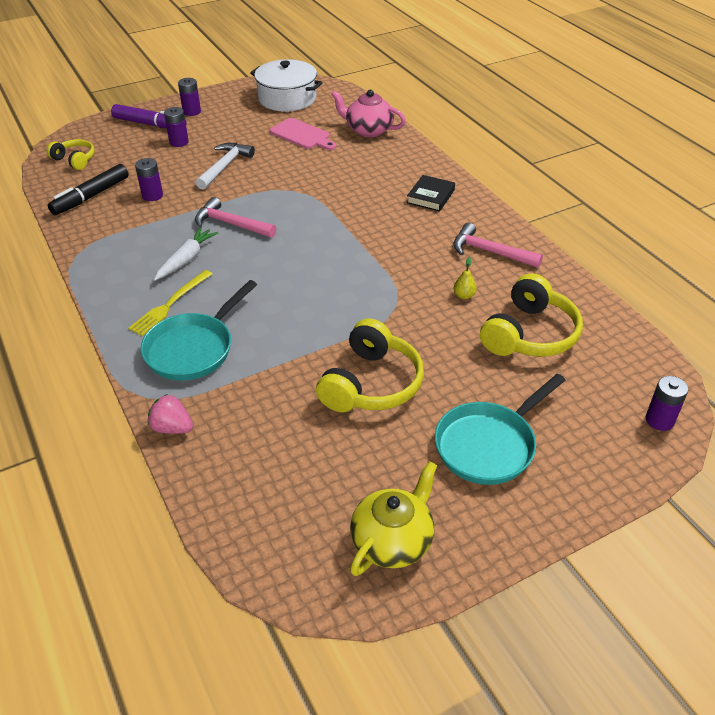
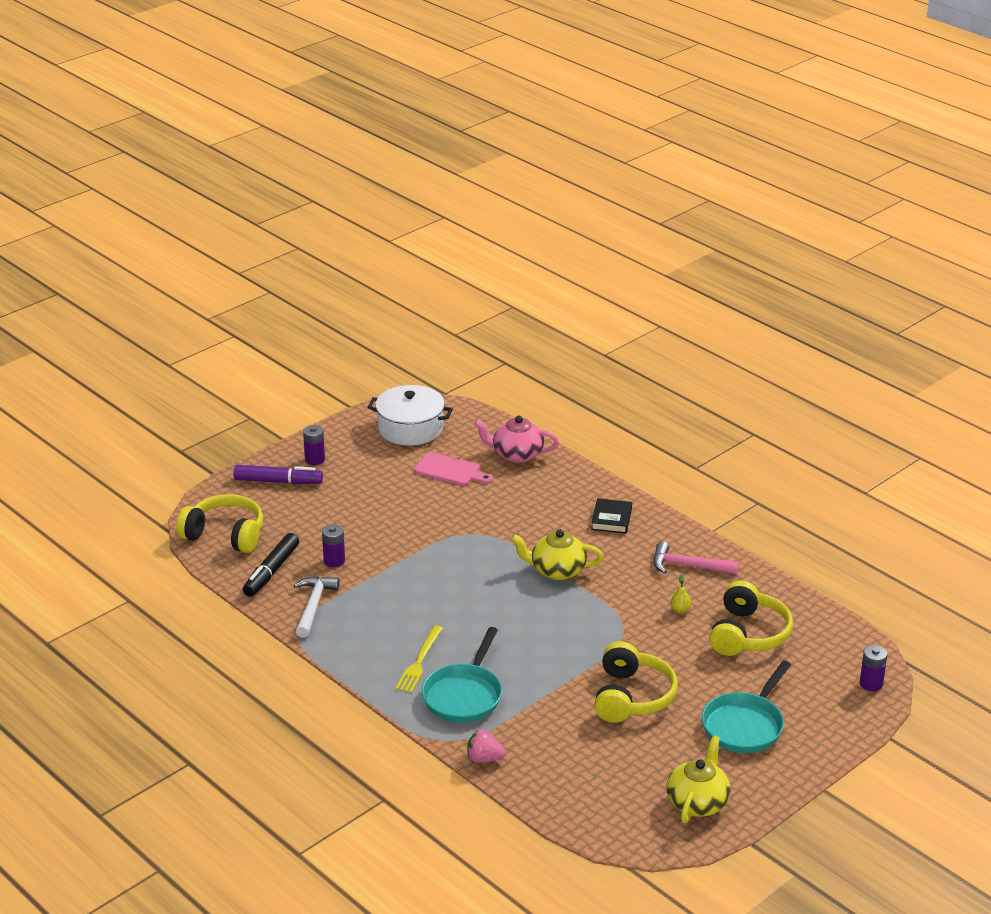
camera: 15 degrees left, 10 degrees down
(74, 160) = (225, 535): yellow headphones -> yellow headphones, size x1.74
(179, 142) = (324, 498): purple battery -> none
(186, 259) = (409, 618): white carrot -> none
(224, 166) = (389, 518): white hammer -> white hammer (313, 606)
(231, 224) = (431, 577): pink hammer -> none
(355, 236) = (557, 570): none -> yellow teapot

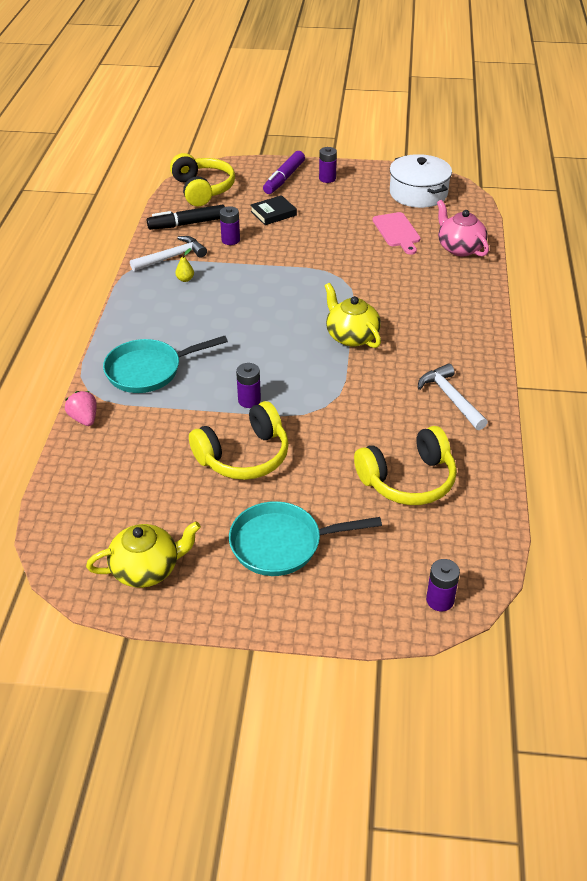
camera: 50 degrees right, 10 degrees up
(278, 481) = (284, 178): purple marker -> purple marker turned 60 degrees clockwise
(419, 662) = (164, 330): yellow fork -> none
(570, 662) = (249, 400): none -> purple battery
(611, 519) = (451, 329): black book -> black book (273, 213)
(680, 610) = (388, 424): yellow pear -> yellow pear (185, 279)
(688, 566) = (450, 398): pink hammer -> white hammer

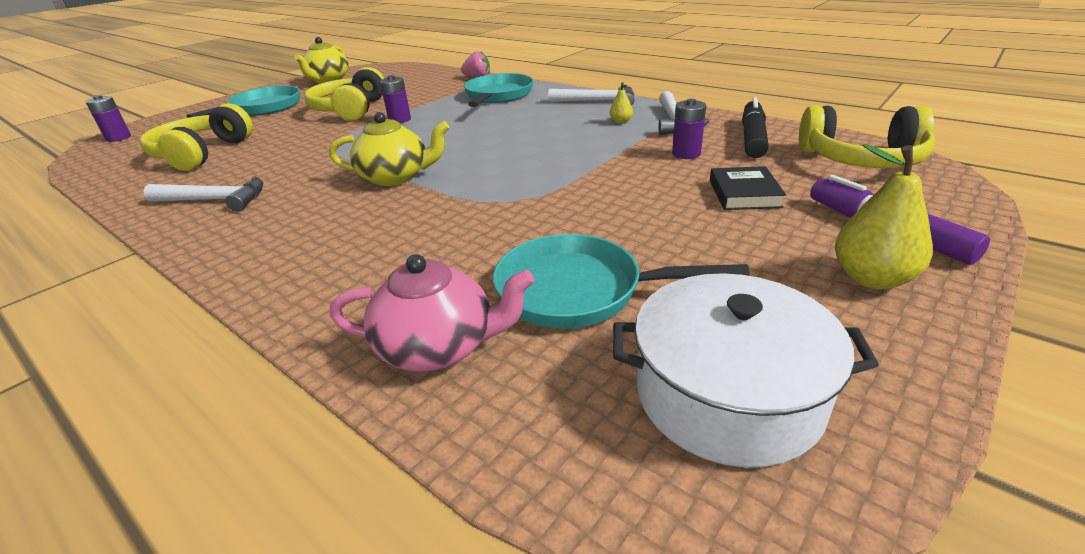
camera: 125 degrees right, 10 degrees down
(139, 305) = (598, 101): none -> white hammer
(327, 178) = (871, 278): purple battery -> yellow pear
(397, 232) = (578, 290): pink cutting board -> turquoise pan

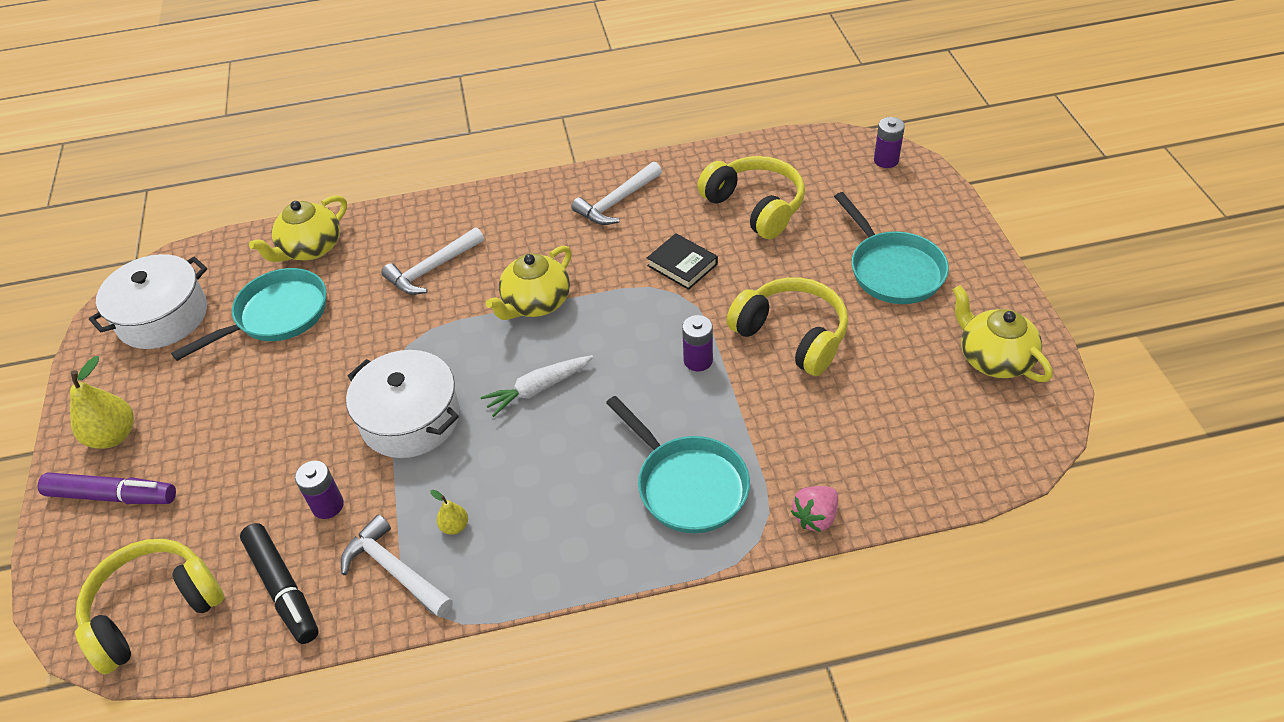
camera: 130 degrees right, 15 degrees up
(439, 347) = (310, 248): pink teapot -> yellow teapot
(485, 143) = (538, 389): none -> white carrot
(577, 164) = (410, 419): none -> white pot
(598, 101) = (541, 561): white hammer -> white hammer (432, 269)
(744, 194) = (236, 474): black book -> black book (682, 265)

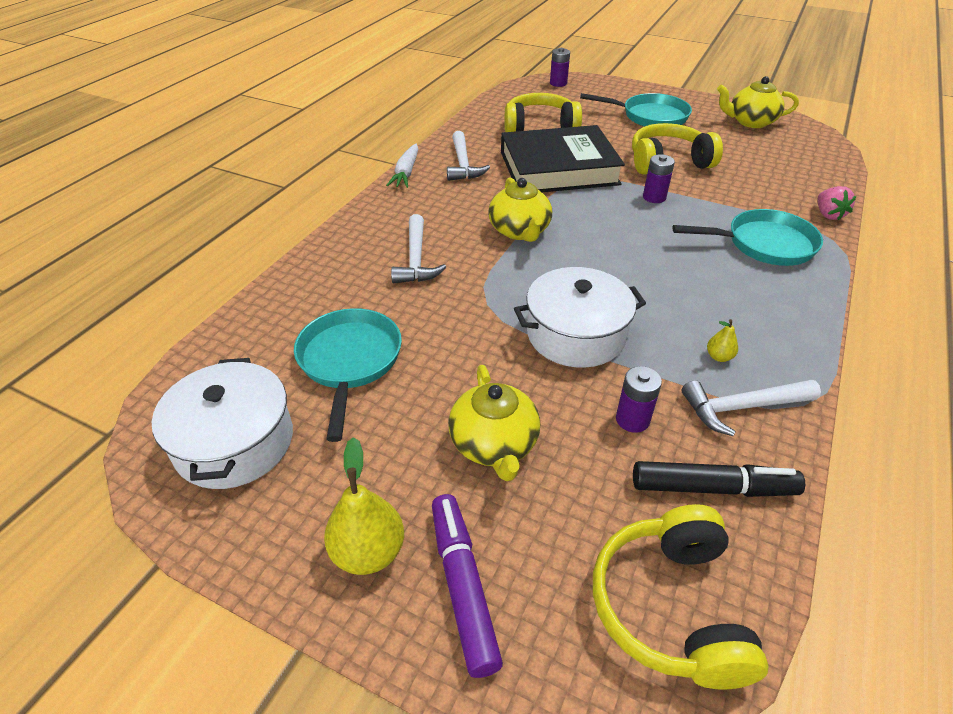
camera: 55 degrees left, 5 degrees down
(112, 496) = (463, 587): purple marker -> purple marker turned 60 degrees counterclockwise
(310, 248) = (291, 309): yellow teapot -> yellow teapot (494, 444)
(538, 389) = (611, 264): white carrot -> white carrot (406, 173)
(682, 265) = (558, 168): black book -> black book, size x2.34

